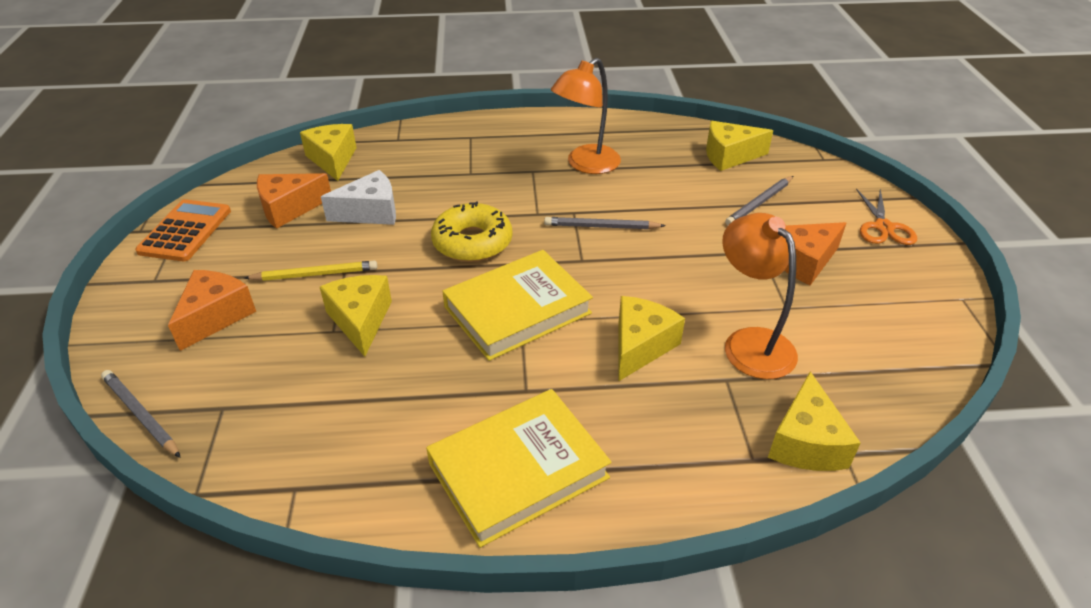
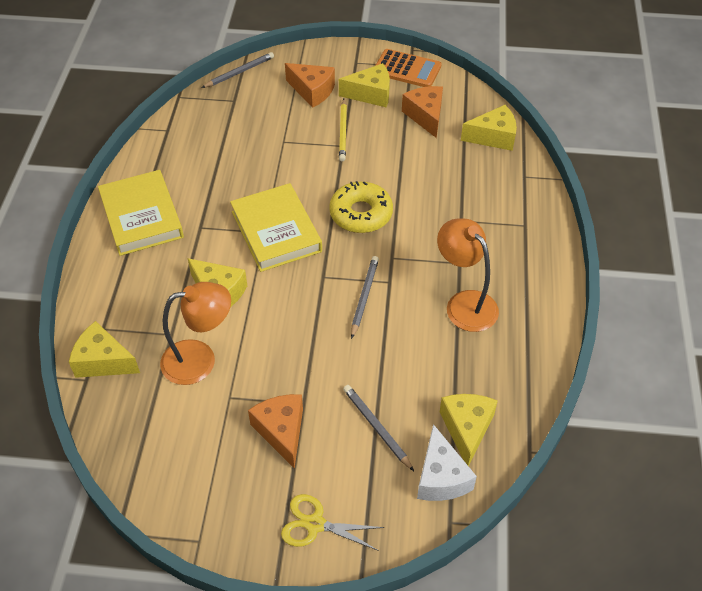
camera: 100 degrees right, 10 degrees up
(361, 320) = (289, 153): yellow cheese -> yellow cheese (371, 94)
(370, 212) = (412, 159): white cheese -> white cheese (440, 477)
(883, 227) = (315, 524): orange scissors -> yellow scissors

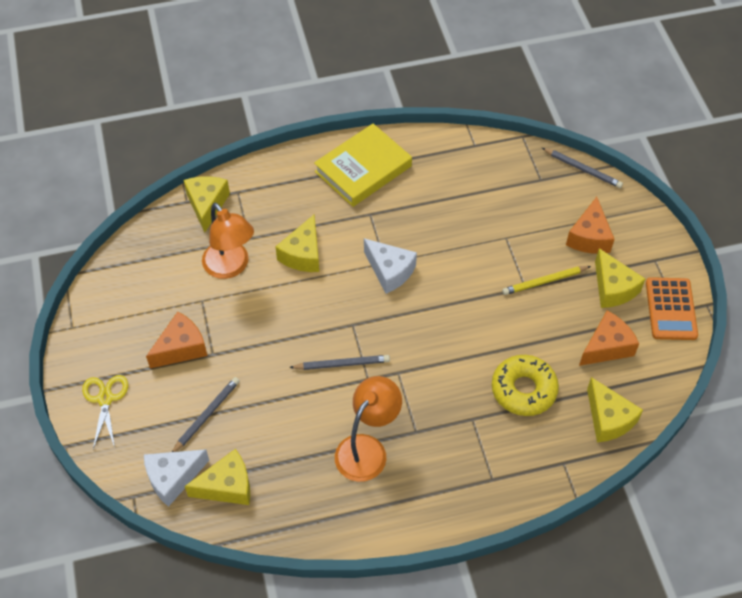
camera: 70 degrees right, 5 degrees up
(276, 231) = (389, 271): yellow book -> white cheese
(361, 214) = (441, 331): yellow donut -> yellow donut (523, 390)

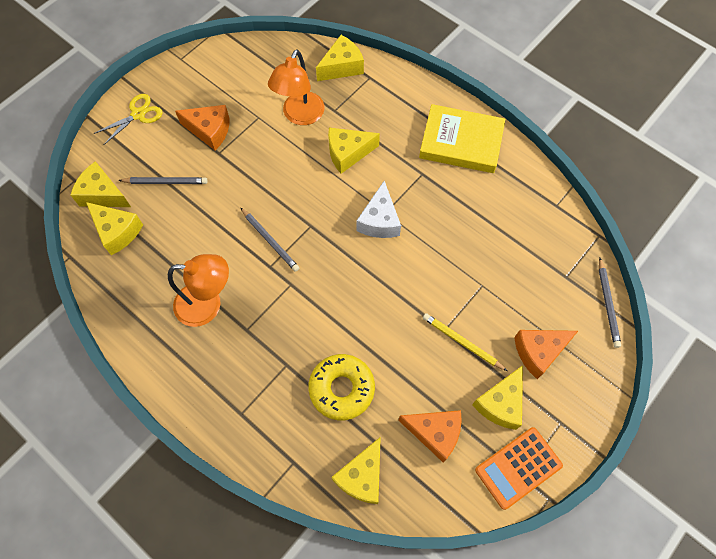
camera: 55 degrees right, 10 degrees up
(173, 478) = (103, 194): white cheese -> yellow cheese

